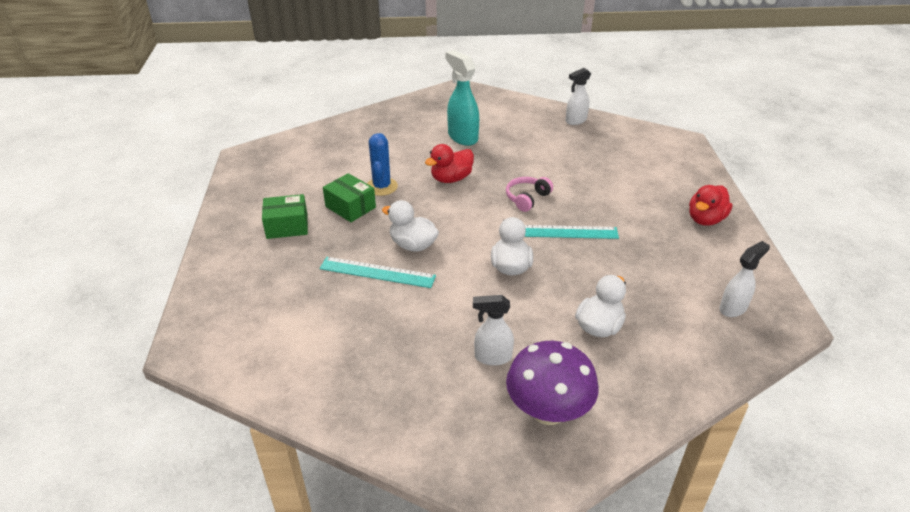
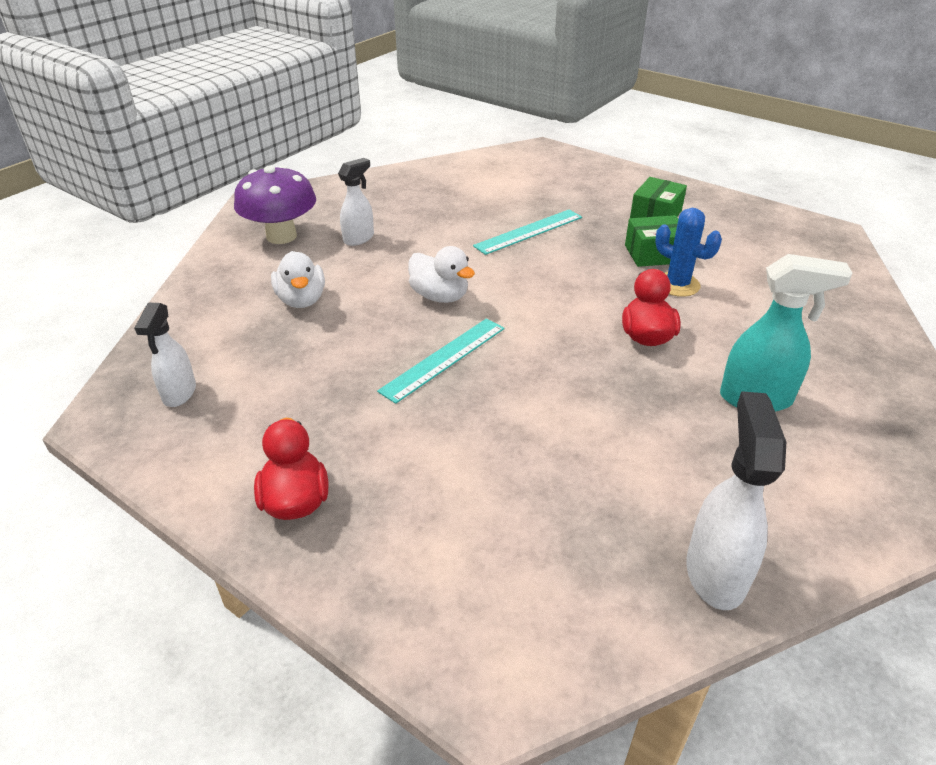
camera: 130 degrees right, 0 degrees up
(413, 245) = (545, 261): white duck -> none
(527, 198) = (538, 370): pink headphones -> none
(575, 121) = (715, 572): white spray bottle -> white spray bottle, size x1.51

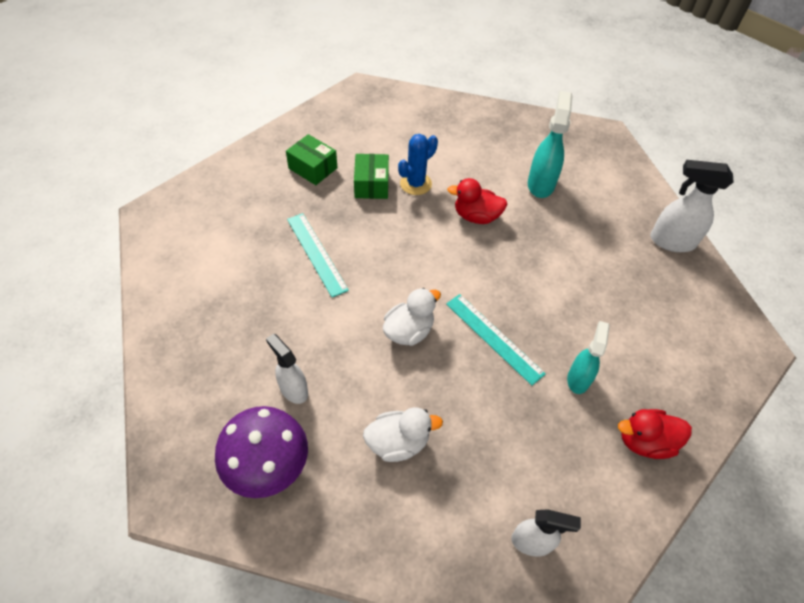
camera: 85 degrees left, 15 degrees up
(392, 435) = (578, 379): none -> turquoise spray bottle

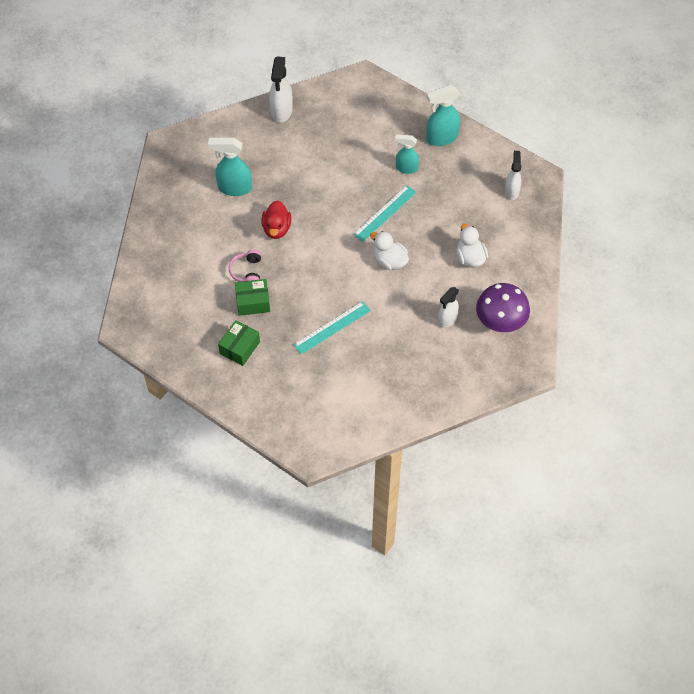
camera: 95 degrees left, 5 degrees up
(415, 184) = (247, 271): blue cactus -> pink headphones
(645, 441) = (441, 138): red duck -> turquoise spray bottle

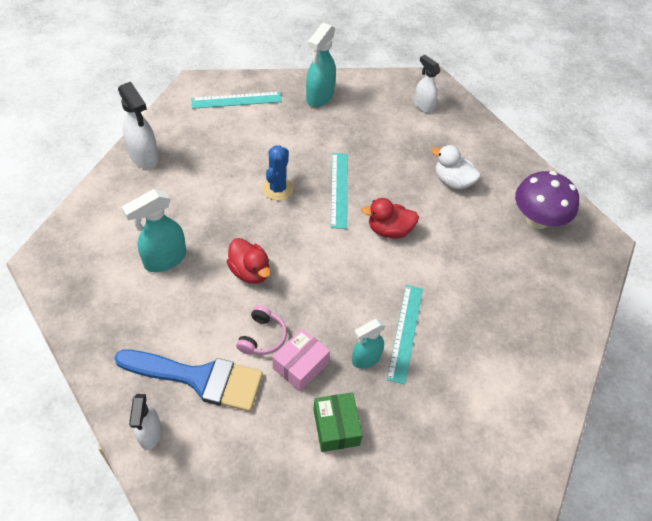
camera: 45 degrees left, 5 degrees down
(192, 269) = (198, 378): none -> blue brush
(247, 271) = (262, 337): pink headphones -> pink headphones turned 120 degrees counterclockwise
(253, 302) = (300, 365): green box -> pink box
(345, 187) = (277, 188): none -> blue cactus
(379, 106) = (236, 100): none -> turquoise ruler
(389, 261) = (389, 230): white duck -> red duck
(406, 168) = (316, 139): turquoise spray bottle -> turquoise spray bottle (365, 359)
(447, 319) = (494, 248): white spray bottle -> white spray bottle (150, 434)

